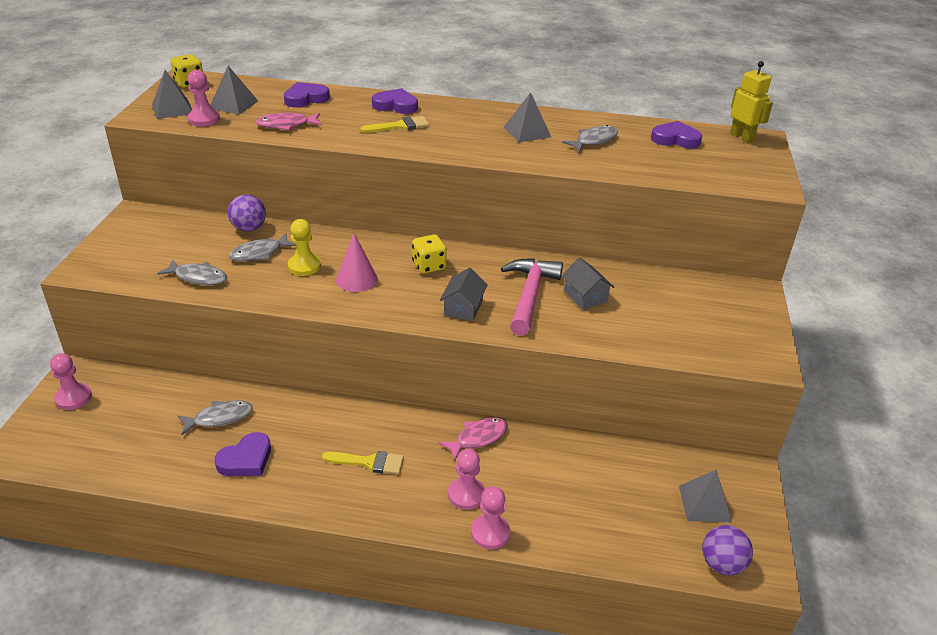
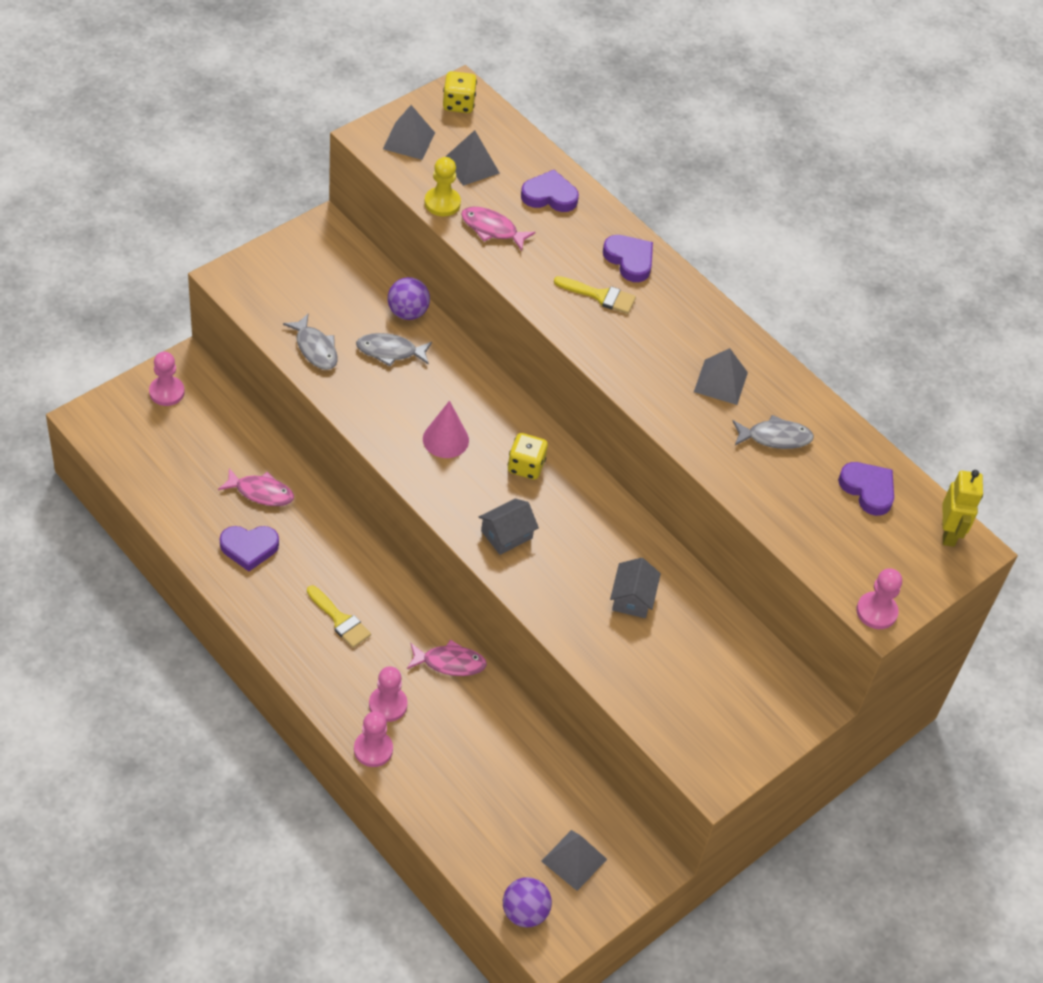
camera: 35 degrees right, 15 degrees up
(204, 119) = (424, 175): pink pawn -> pink pawn (876, 611)
(219, 418) = (261, 492): grey fish -> pink fish
(304, 266) = (415, 393): yellow pawn -> yellow pawn (442, 203)
(529, 295) = (581, 561): pink hammer -> none

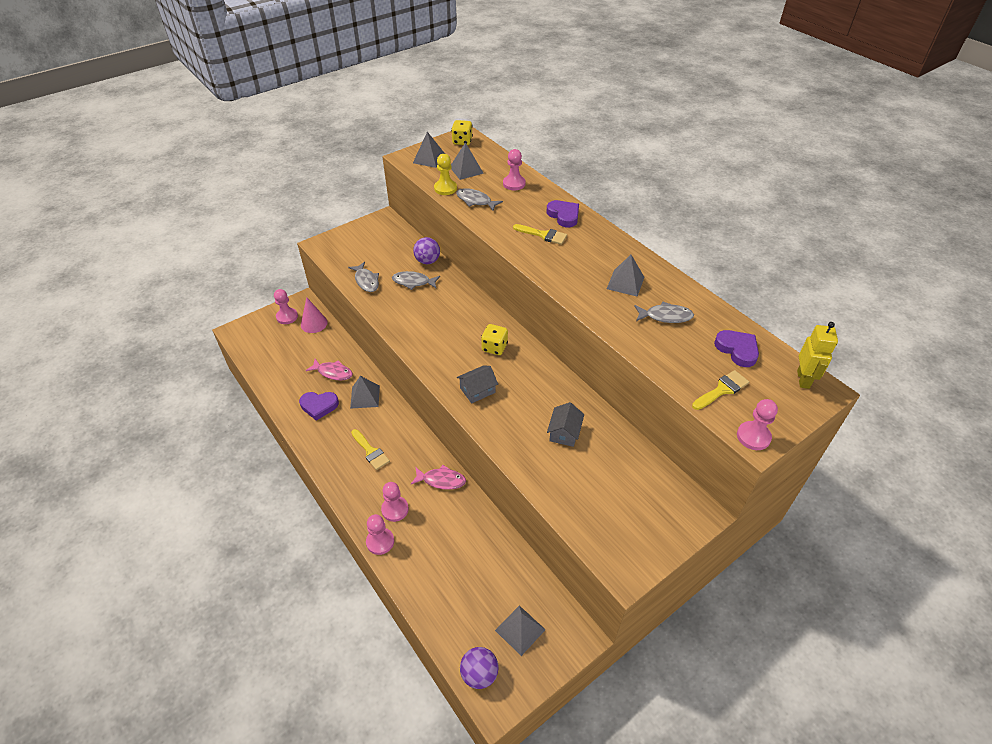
camera: 10 degrees right, 5 degrees down
(318, 533) = (365, 397): none -> grey pyramid
(445, 439) = (442, 332): pink cone -> pink cone (314, 323)
(492, 229) = (475, 201): pink fish -> grey fish
(549, 196) = (514, 184): purple heart -> pink pawn
(843, 548) = (722, 390): none -> yellow brush

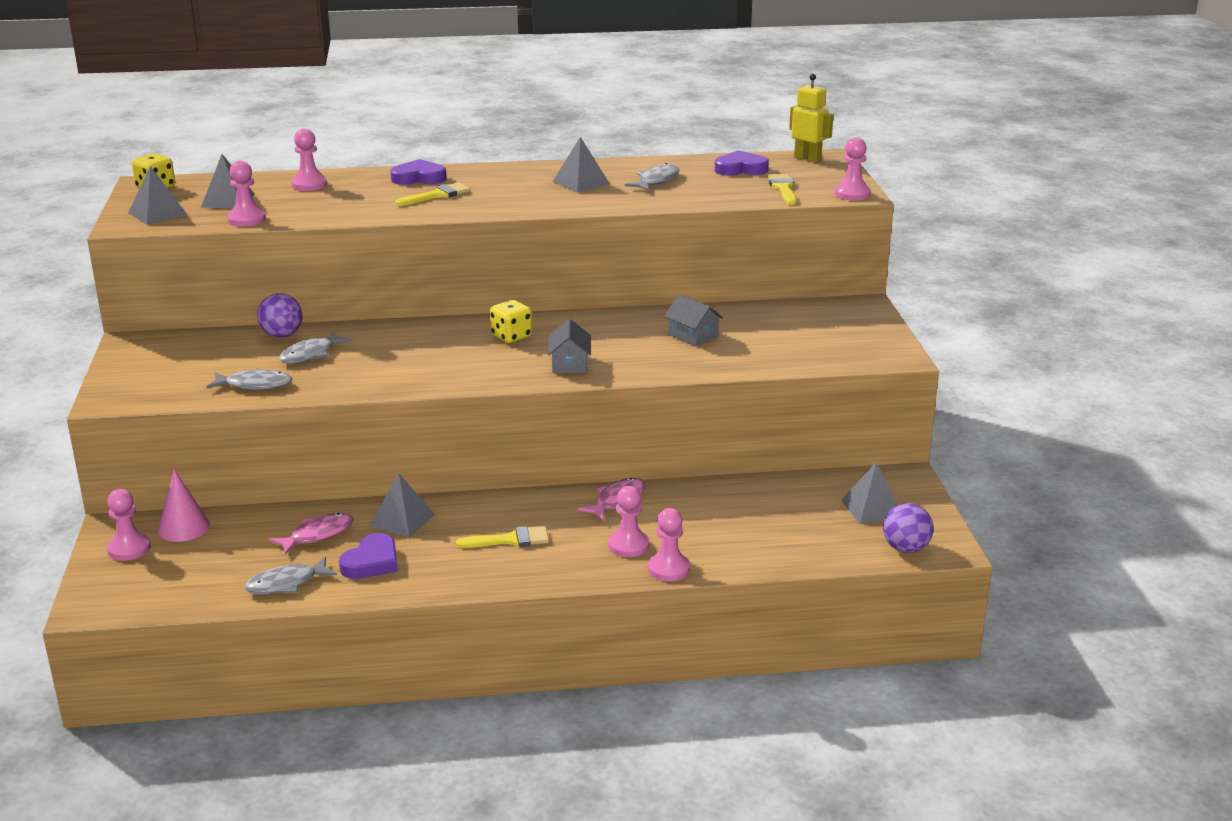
camera: 60 degrees left, 20 degrees down
(445, 188) = (246, 219): yellow pawn -> pink pawn
(475, 201) = (306, 211): grey fish -> grey fish (286, 584)

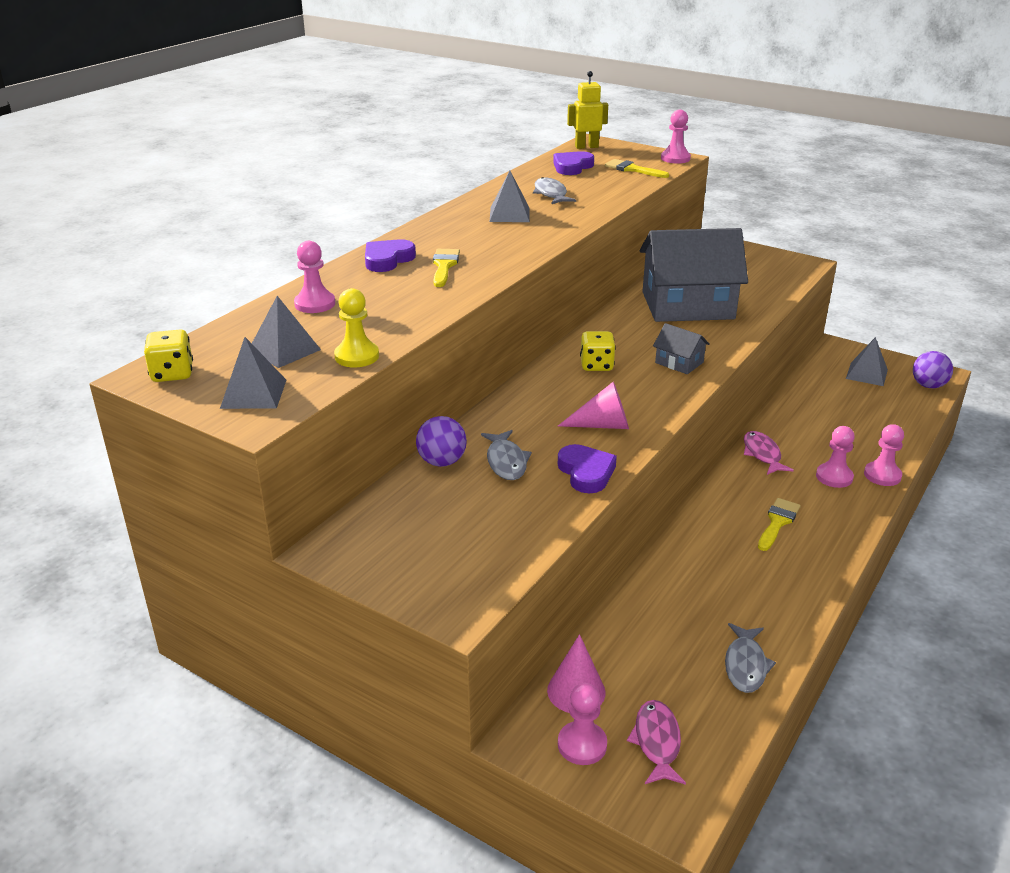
camera: 50 degrees left, 5 degrees up
(246, 219) = (357, 356): pink pawn -> yellow pawn
(255, 385) = (535, 512): grey fish -> none
(318, 535) = (674, 614): pink fish -> pink fish (657, 742)
(371, 562) = (750, 603): purple heart -> purple heart (586, 472)
(402, 520) = (693, 560): grey pyramid -> none
(413, 368) = (602, 425): none -> pink cone
(693, 335) = (687, 305): grey house -> grey house, size x2.37

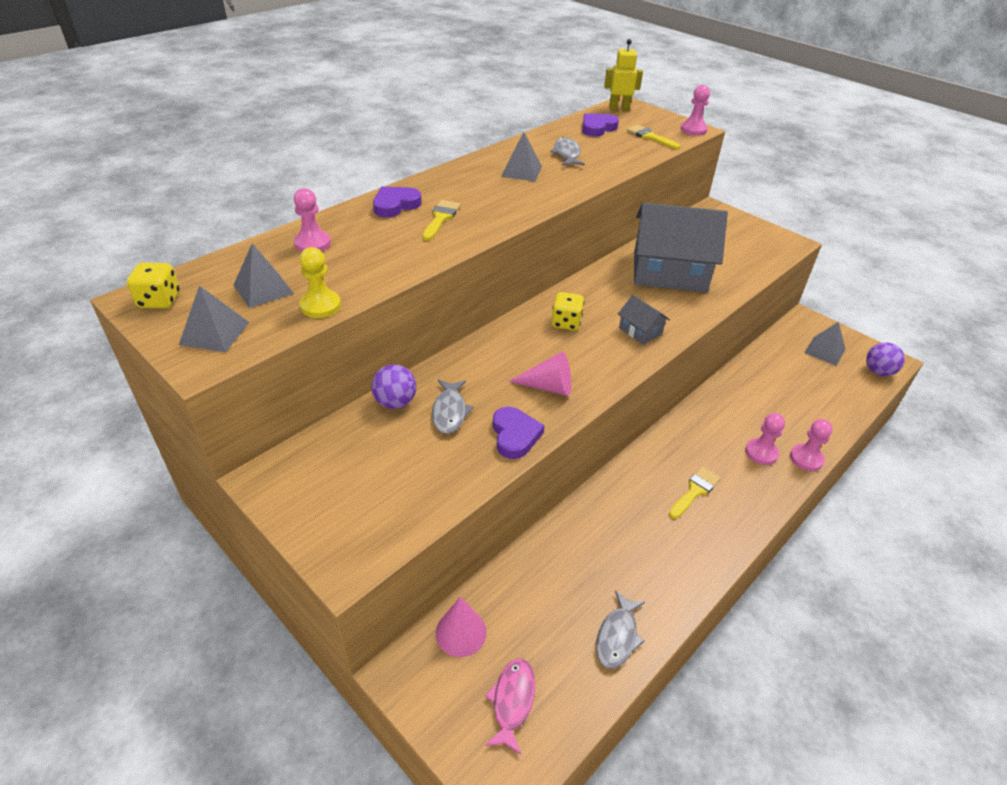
camera: 10 degrees right, 10 degrees up
(582, 745) = (447, 689): pink pawn -> none
(762, 454) = (704, 418): pink fish -> none

